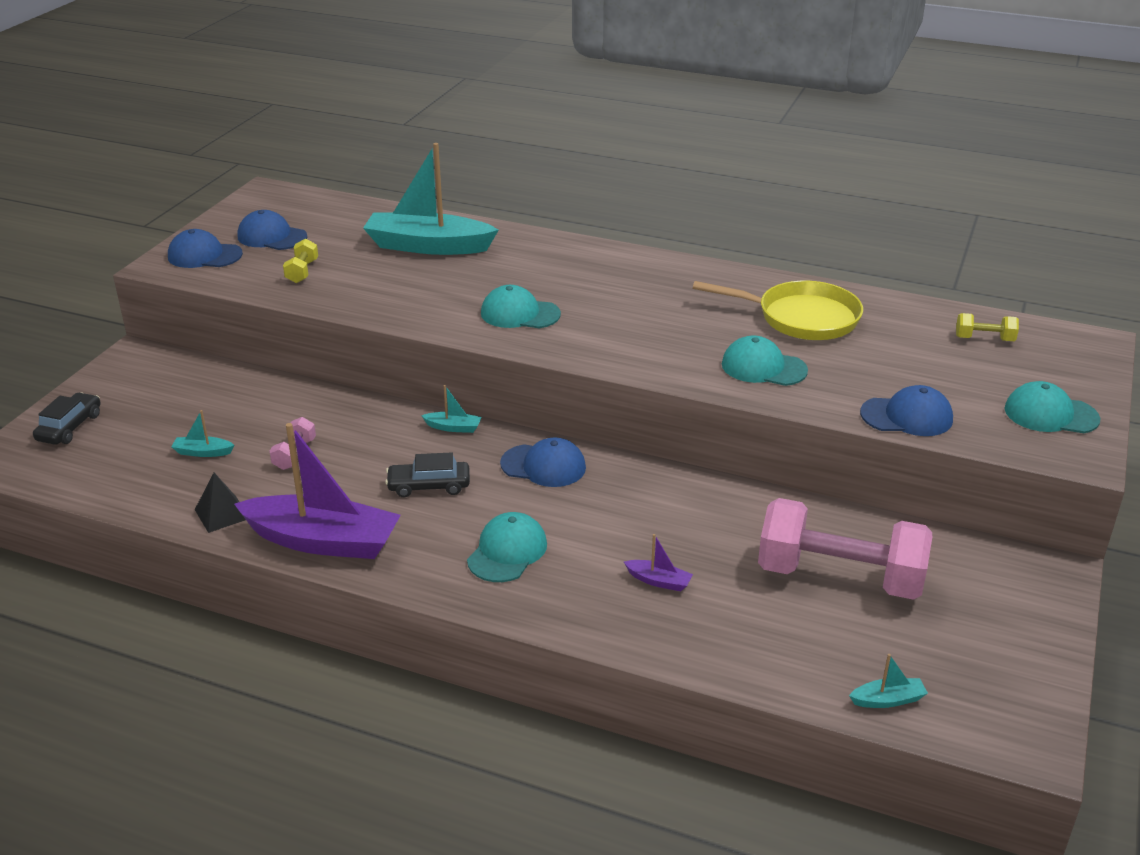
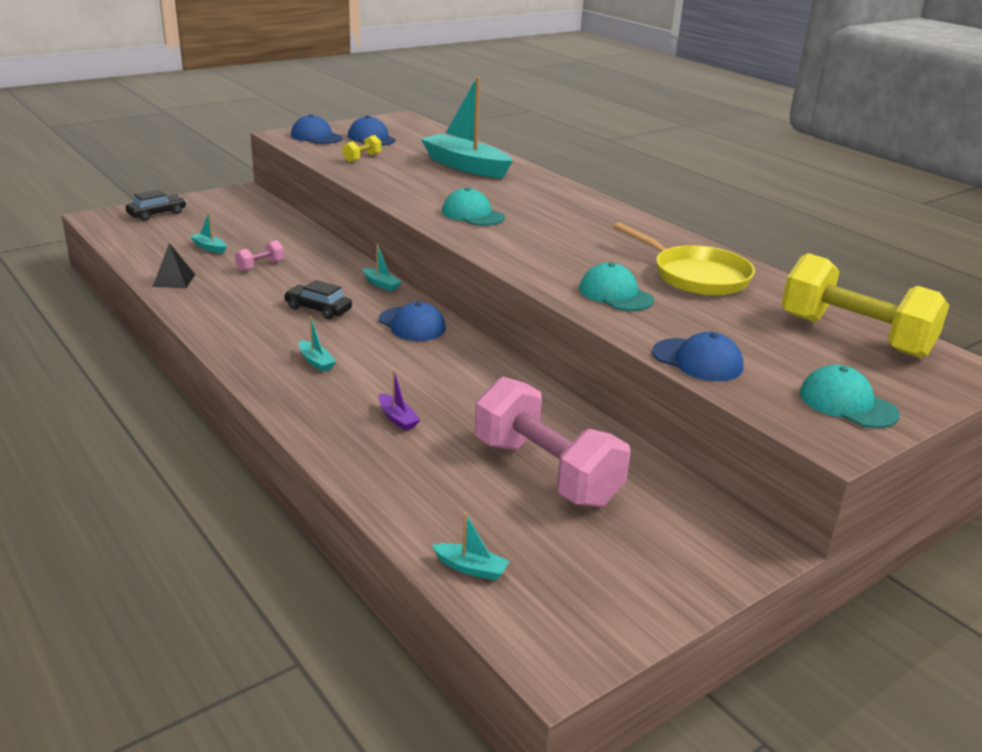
camera: 30 degrees right, 5 degrees down
(323, 541) = (210, 314): purple boat -> none
(507, 552) = (316, 362): turquoise cap -> turquoise boat
(984, 339) = (854, 336): yellow dumbbell -> yellow dumbbell, size x2.42

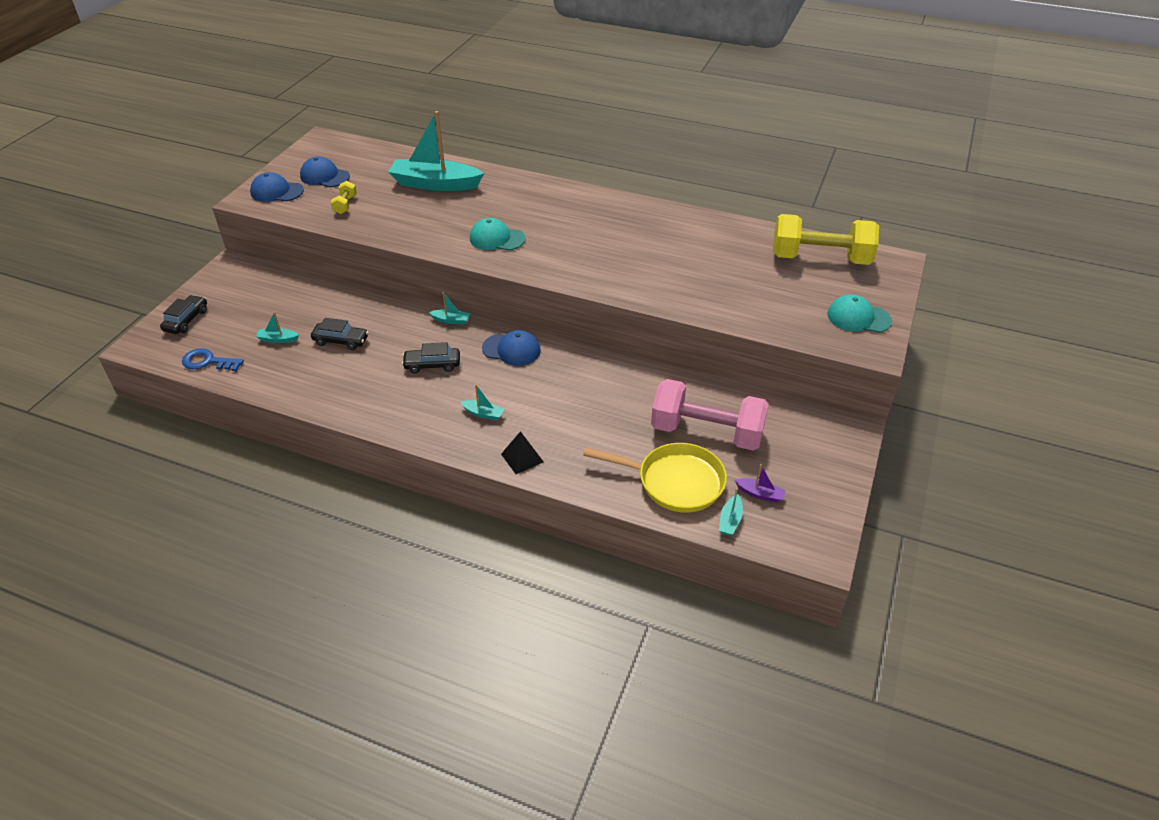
camera: 30 degrees left, 15 degrees up
(133, 243) = (208, 362): none -> blue key
(174, 280) = (290, 385): black pyramid -> black pyramid (522, 458)
(260, 266) = (341, 341): pink dumbbell -> black car
(397, 418) = (584, 435): purple boat -> purple boat (760, 494)
(471, 568) = (730, 520): turquoise boat -> turquoise boat turned 120 degrees clockwise
(615, 294) = (663, 281): turquoise cap -> none
(695, 276) = (693, 242): yellow pan -> yellow pan (674, 482)
(697, 360) = (759, 319): blue cap -> none

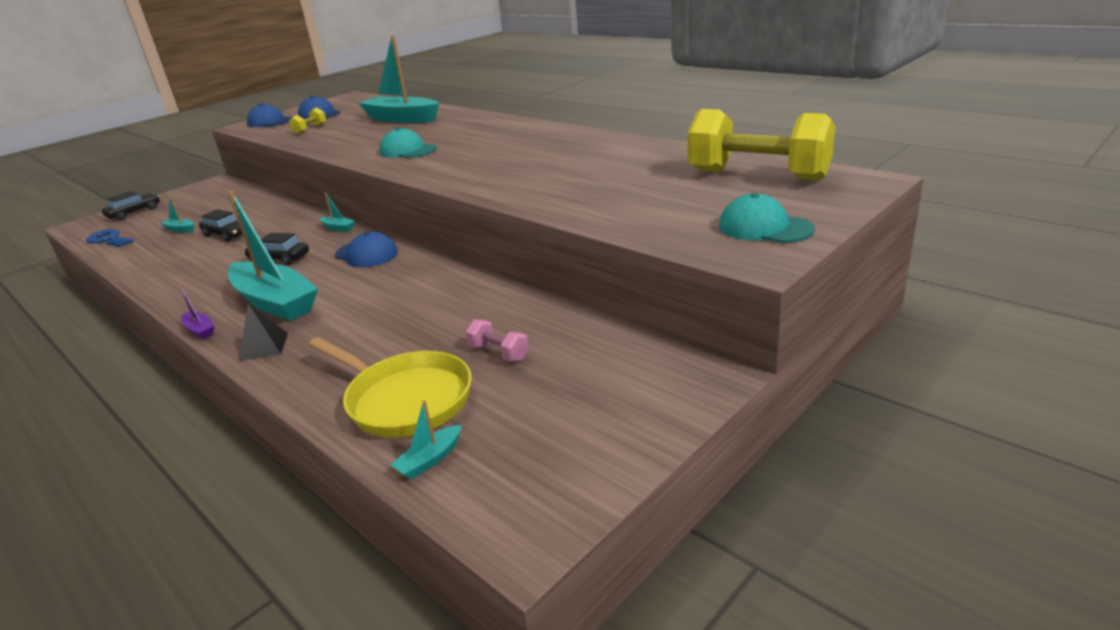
camera: 25 degrees right, 15 degrees down
(483, 414) = (275, 302): turquoise boat -> turquoise boat, size x2.49
(706, 432) = (498, 353): pink dumbbell -> pink dumbbell, size x0.41
(760, 494) = (503, 434): purple boat -> purple boat (200, 330)

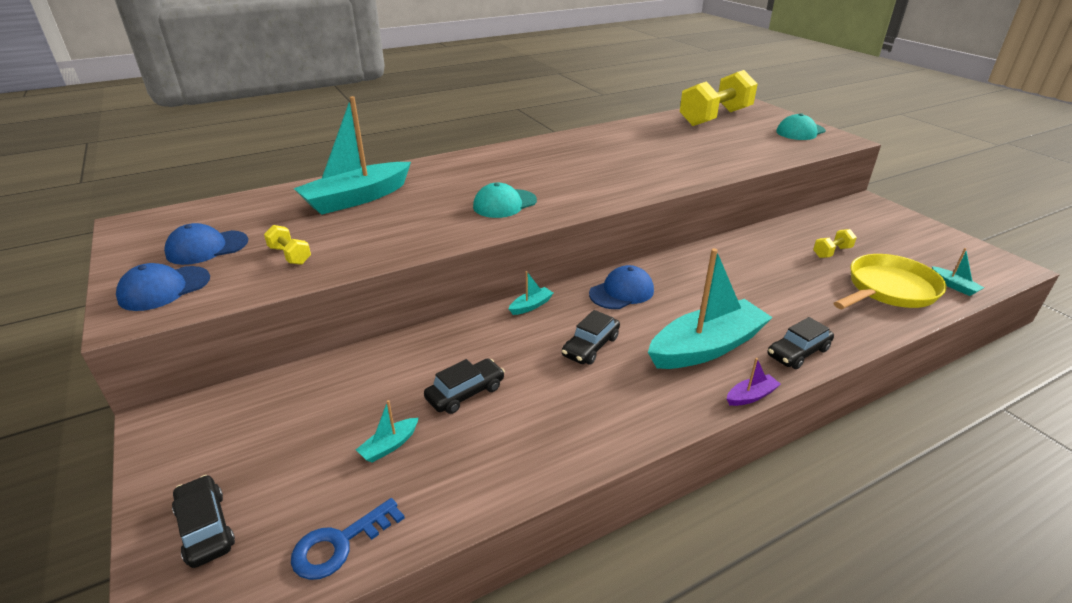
camera: 75 degrees left, 5 degrees up
(263, 346) = (798, 352): black pyramid -> black car
(498, 353) = (832, 252): pink dumbbell -> yellow dumbbell

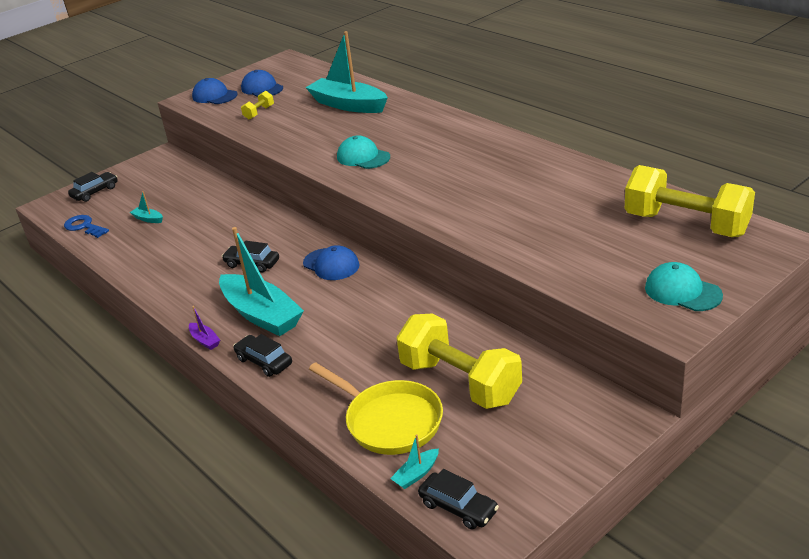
camera: 80 degrees right, 0 degrees up
(465, 393) = (195, 229): black car -> black car (458, 507)
(531, 306) = (298, 229): turquoise boat -> none
(832, 252) = (460, 382): yellow dumbbell -> yellow dumbbell, size x2.42

